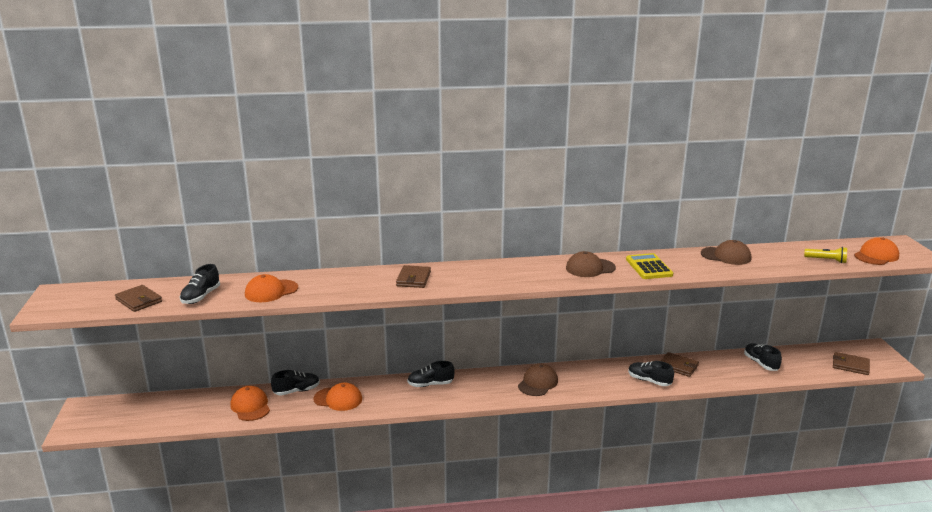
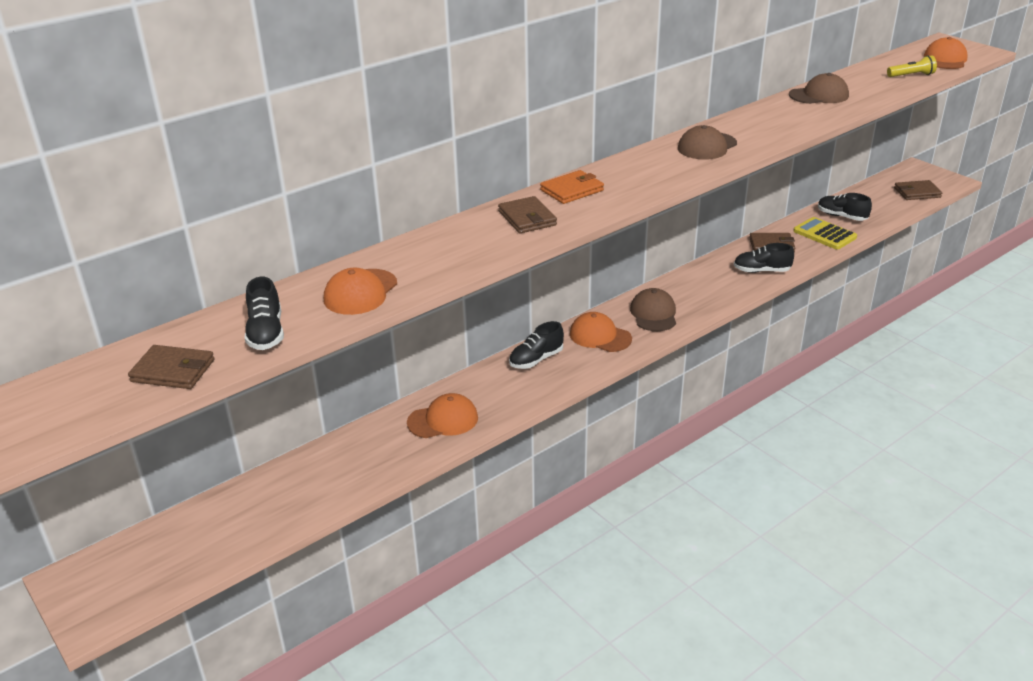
camera: 30 degrees left, 10 degrees up
(250, 406) = (335, 475): orange cap -> orange cap (600, 336)
(296, 391) = (375, 431): black shoe -> none
(463, 271) = (571, 190): none -> orange wallet
(649, 267) = (764, 128): yellow calculator -> yellow calculator (824, 234)

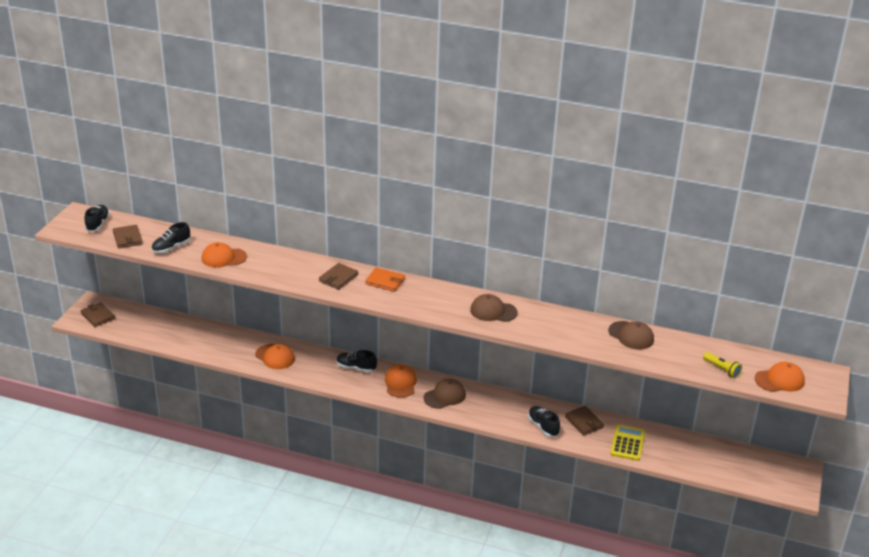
camera: 55 degrees right, 0 degrees up
(841, 216) = (665, 445): black shoe -> black shoe (97, 224)
(917, 193) = (753, 477): brown wallet -> brown wallet (98, 316)

